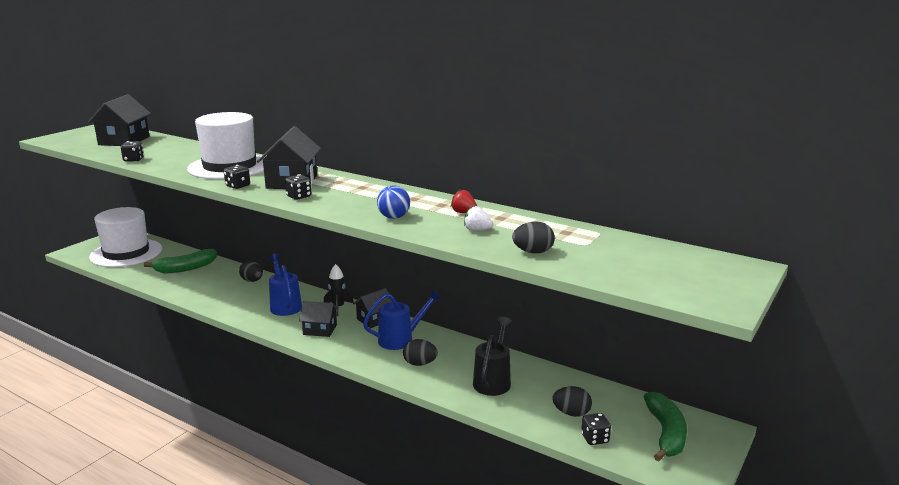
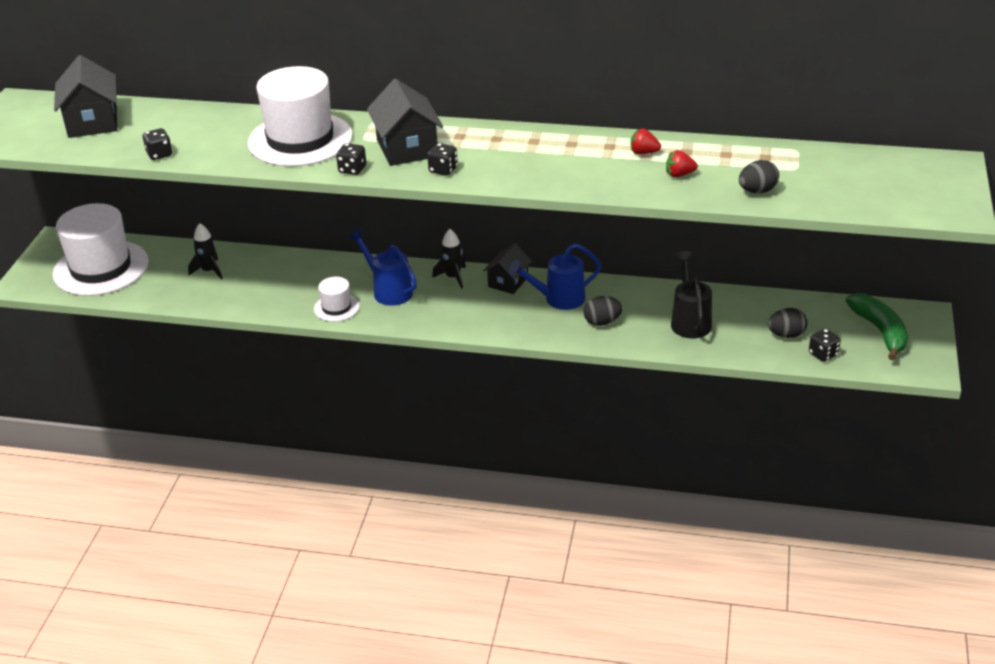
camera: 20 degrees left, 15 degrees up
(185, 268) = (209, 271): green banana -> black rocket
(238, 308) = (336, 307): none -> white hat
(252, 281) = (314, 267): black egg -> none
(320, 329) = (459, 310): black house -> none
(394, 217) = (579, 177): blue ball -> none
(401, 339) = (558, 299): blue watering can -> blue watering can turned 150 degrees counterclockwise
(477, 230) = (679, 175): white strawberry -> red strawberry

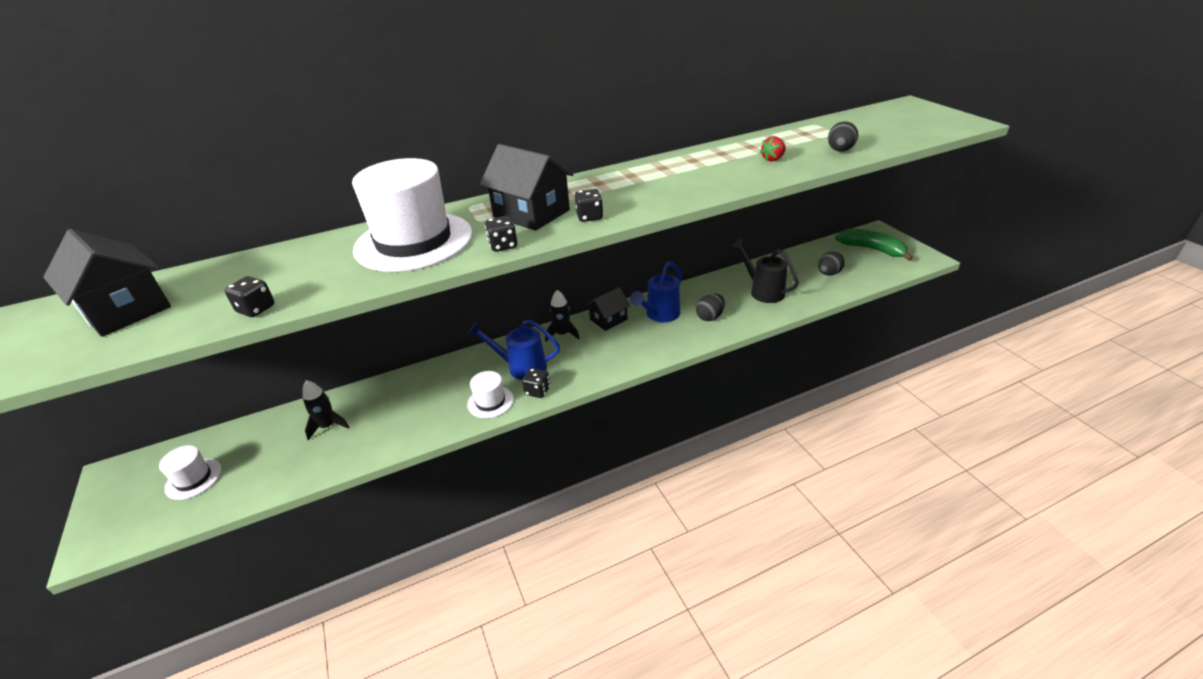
camera: 35 degrees left, 0 degrees up
(101, 268) = (193, 479): white hat -> white hat, size x0.46
(508, 282) = (608, 319): black house -> black house turned 60 degrees clockwise
(643, 153) = (724, 156): red strawberry -> none
(823, 354) = (865, 275): black dice -> black dice (537, 391)

